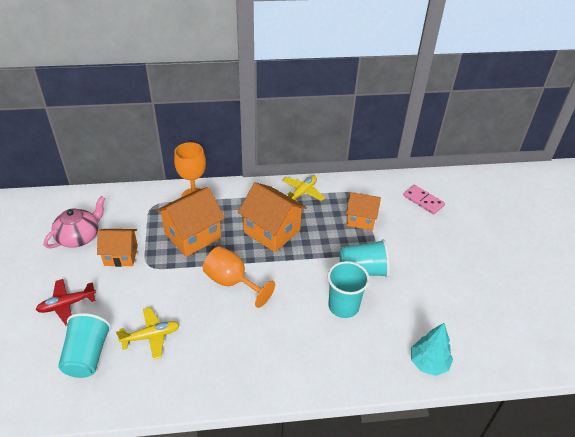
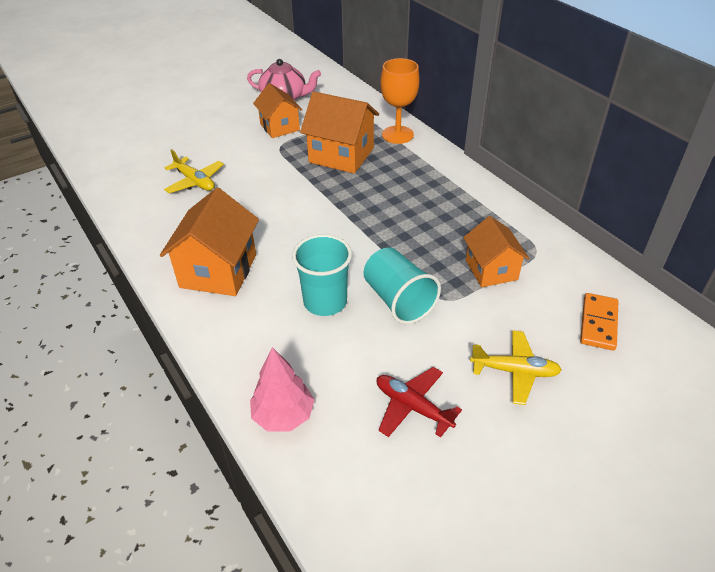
camera: 65 degrees right, 0 degrees up
(67, 304) = (203, 125): red plane -> red plane (413, 407)
(87, 356) = (154, 157): turquoise cup -> none
(232, 282) = (297, 204): orange goblet -> none
(272, 231) = (397, 204): orange house -> orange house (218, 271)
(302, 193) = (485, 204): yellow plane -> yellow plane (514, 371)
(423, 201) = (598, 323): pink domino -> orange domino
(428, 363) = (283, 415): turquoise tree -> pink tree

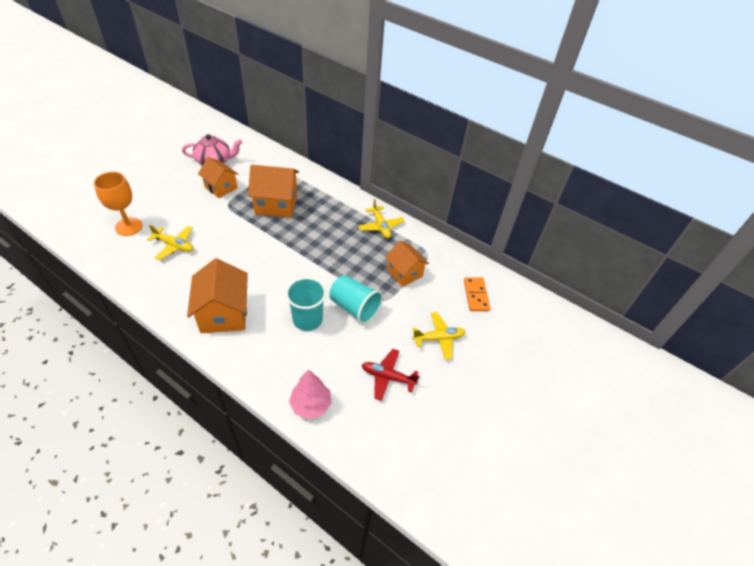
camera: 25 degrees left, 5 degrees up
(397, 135) = (310, 180): orange goblet -> orange goblet (128, 226)
(476, 204) = (380, 226): none -> yellow plane

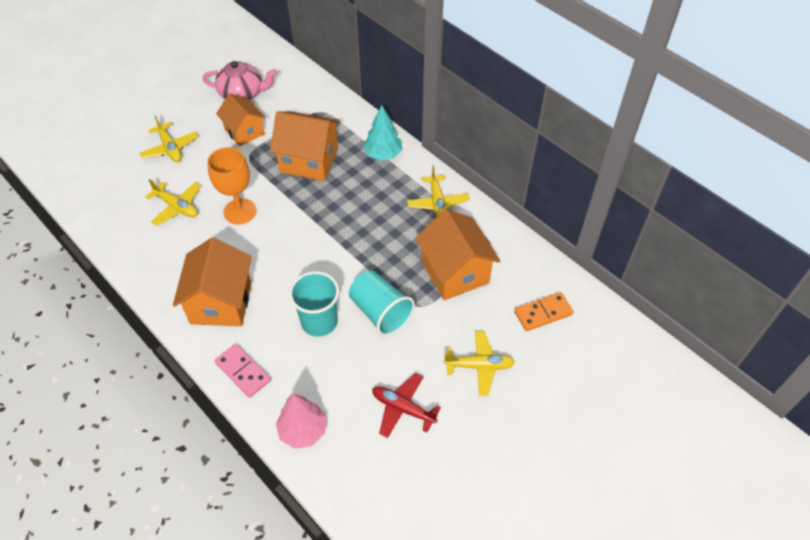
camera: 15 degrees right, 5 degrees up
(128, 226) = (127, 177): orange goblet -> orange goblet (240, 211)
(162, 203) = (170, 148): none -> yellow plane
(252, 365) = (243, 371): none -> pink domino
(332, 196) = (383, 154): none -> turquoise tree
(404, 273) = (455, 272): orange house -> orange house, size x1.51
(476, 295) = (543, 313): orange domino -> orange domino turned 60 degrees clockwise

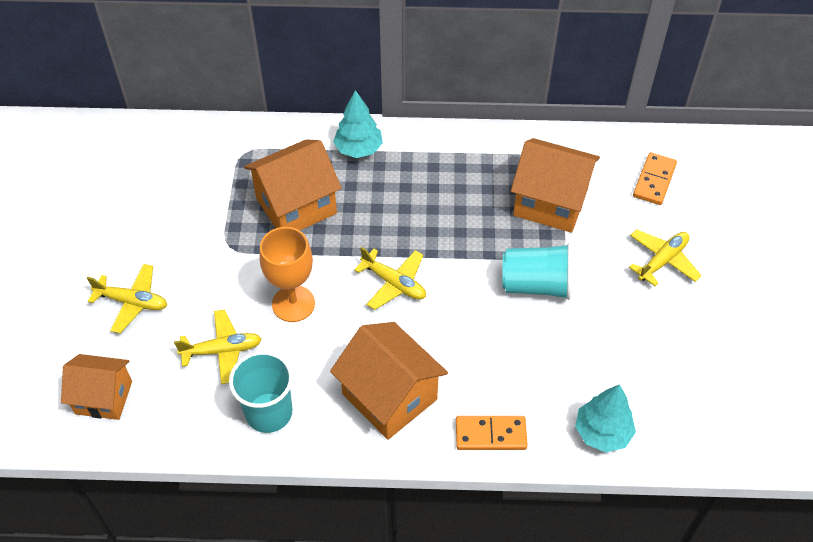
camera: 45 degrees left, 0 degrees up
(242, 93) = (136, 192): pink teapot -> none
(243, 371) = (490, 434): pink domino -> orange domino
(244, 132) = (192, 227): orange house -> orange house (104, 397)
(303, 430) = (602, 432): pink tree -> turquoise tree
(319, 321) = (497, 336): turquoise cup -> turquoise cup (269, 412)
(403, 408) = (651, 343): red plane -> none
(437, 203) = (462, 156): yellow plane -> yellow plane (394, 283)

